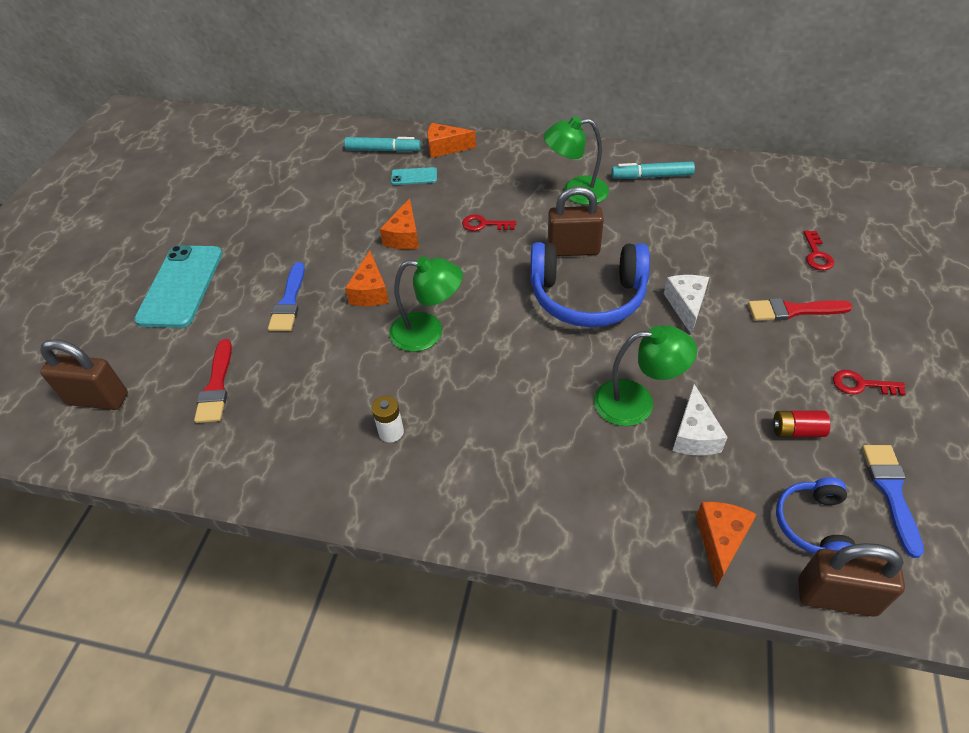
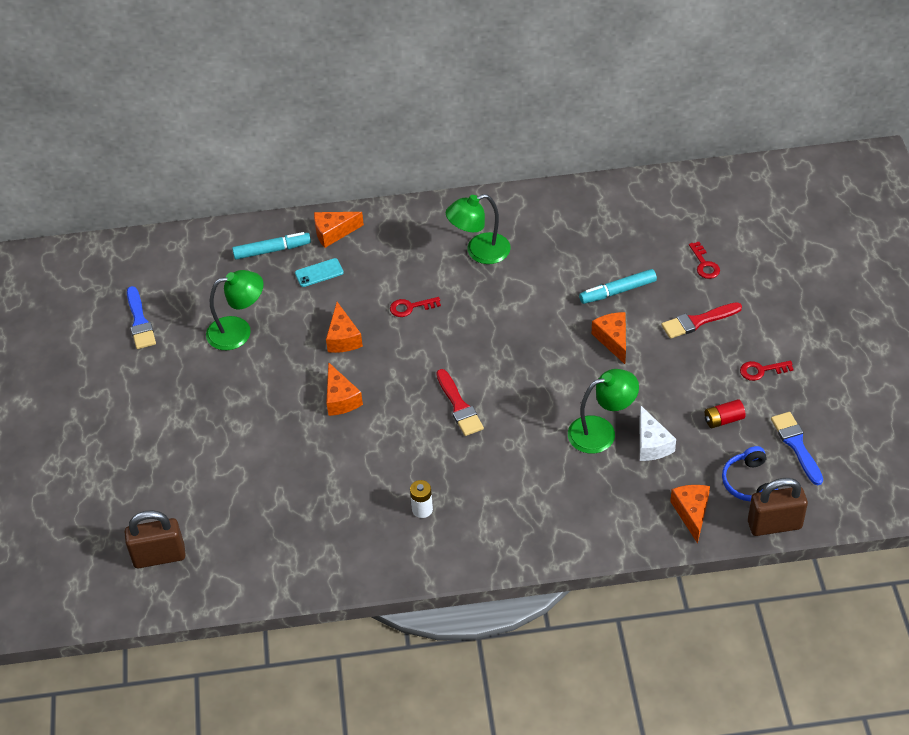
camera: 20 degrees left, 0 degrees up
(181, 286) = (162, 441): turquoise phone -> none
(216, 386) = (256, 516): red brush -> red brush (459, 406)
(289, 302) = (273, 428): blue brush -> blue brush (140, 322)
(428, 332) = (410, 421): green lamp -> green lamp (238, 331)
(573, 250) = (501, 312): brown padlock -> none
(587, 296) = (530, 353): blue headphones -> none
(652, 176) = (542, 218): turquoise marker -> turquoise marker (617, 291)
(686, 306) = (613, 340): white cheese -> orange cheese

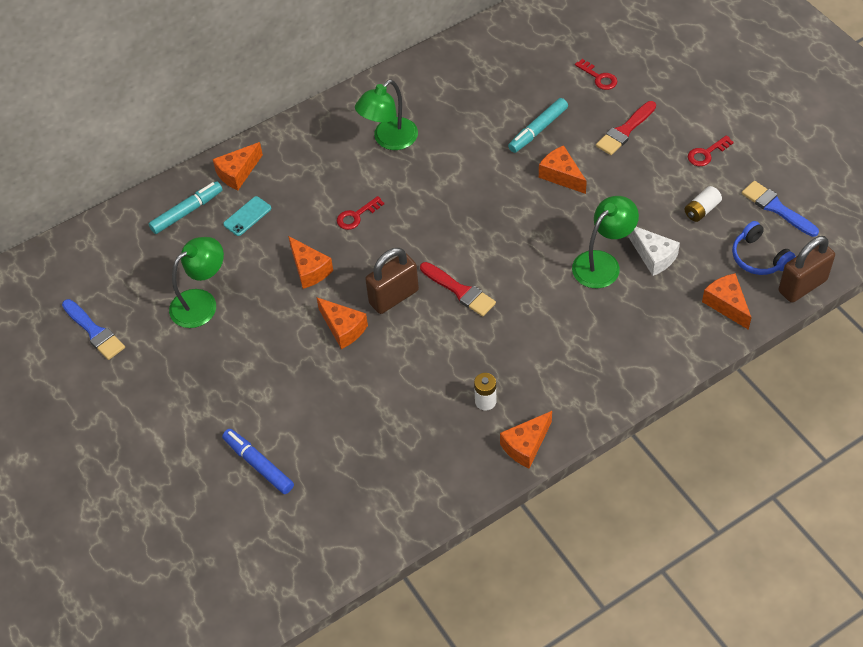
camera: 25 degrees left, 5 degrees up
(159, 556) = (258, 555): brown padlock -> brown padlock (393, 297)
(203, 483) = (258, 465): none -> blue marker
(433, 561) = (526, 445): none -> orange cheese
(723, 420) = (701, 210): red battery -> white battery

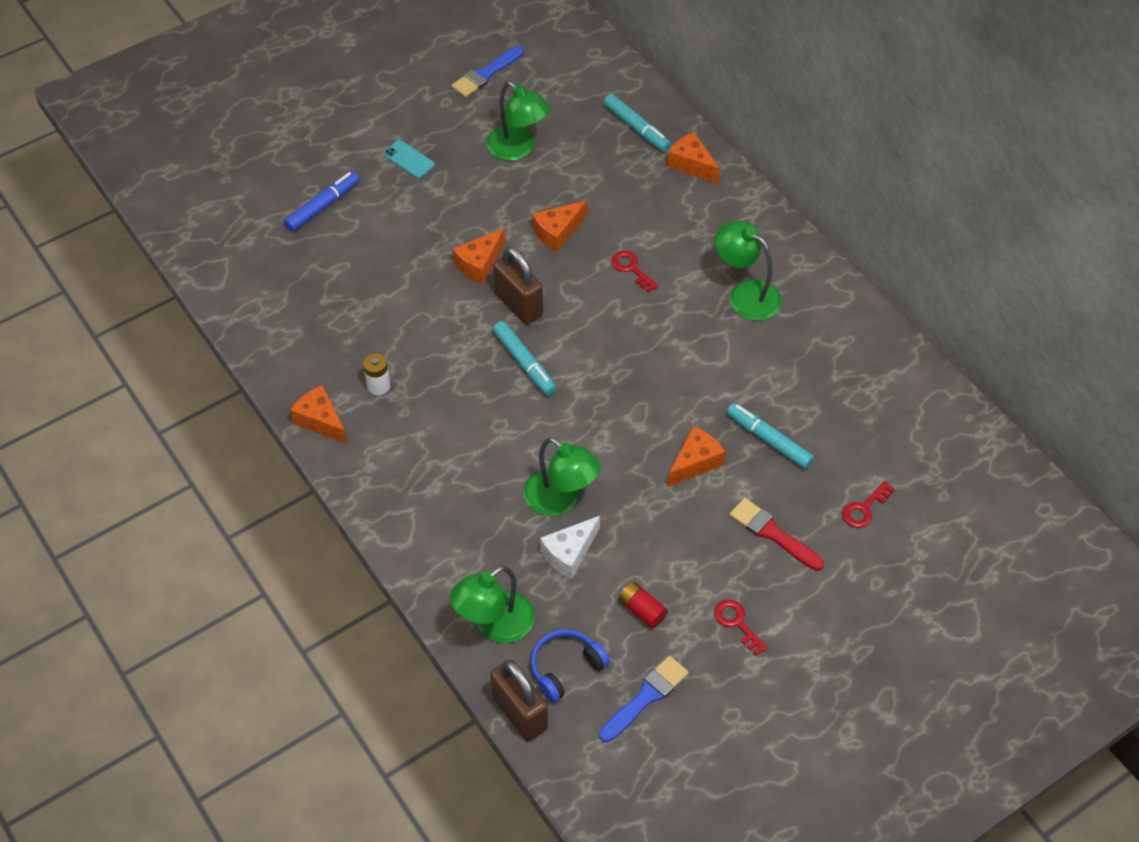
camera: 85 degrees right, 0 degrees up
(247, 216) = (630, 177): turquoise phone -> turquoise phone (409, 159)
(460, 291) = (524, 363): red brush -> turquoise marker
(701, 210) = (642, 610): white battery -> red battery
(726, 304) = (495, 625): orange cheese -> green lamp

